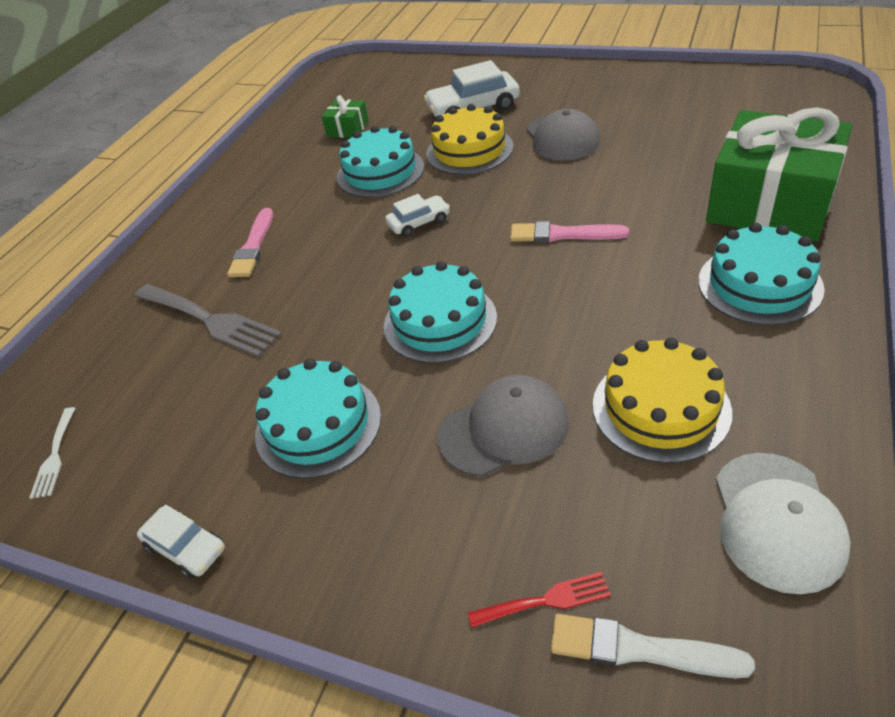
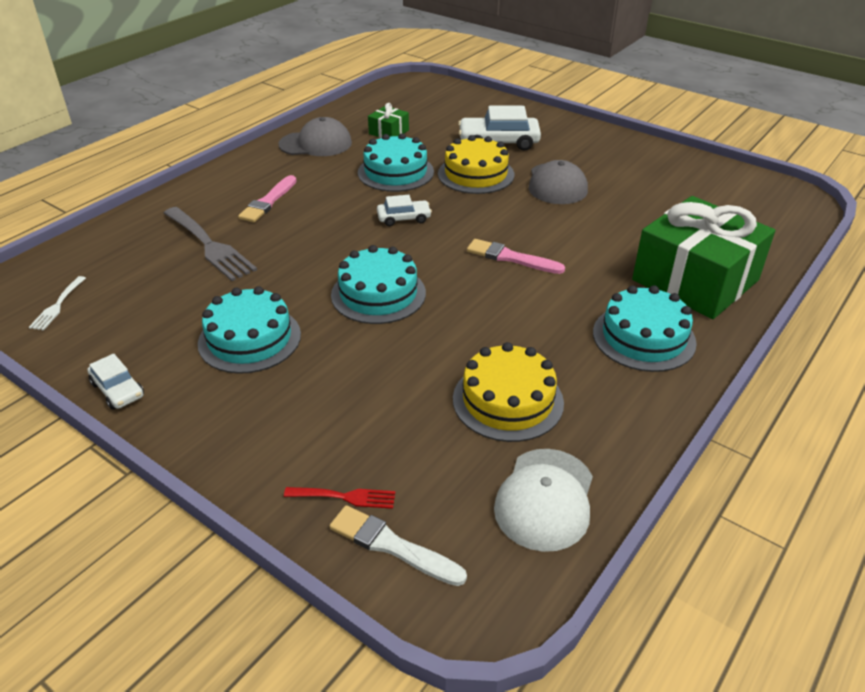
camera: 10 degrees right, 5 degrees down
(504, 429) = (382, 380): grey cap -> grey cap (316, 144)

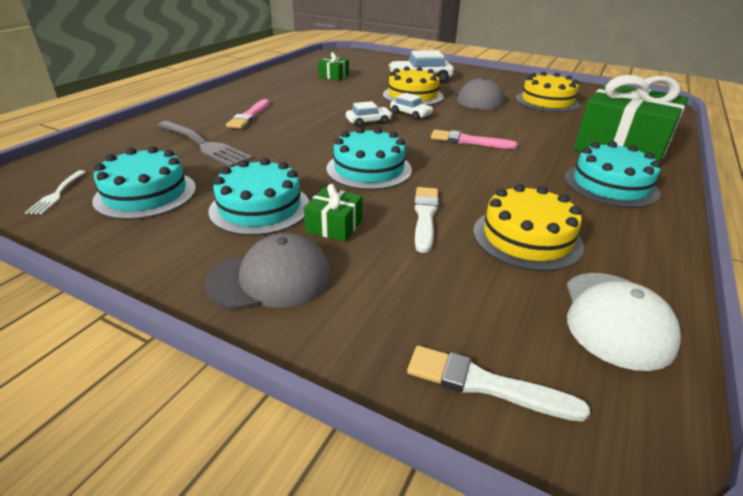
camera: 10 degrees left, 5 degrees down
(118, 390) = (128, 259): white car -> white car (410, 114)
(316, 144) = (278, 83): grey cap -> grey cap (270, 278)
(317, 368) = (334, 226): none -> green gift
(345, 497) = (410, 338): red fork -> none
(395, 172) = (349, 96): turquoise cake -> turquoise cake (146, 194)
(414, 364) = (425, 216): none -> white brush
(647, 193) = (547, 101): none -> yellow cake

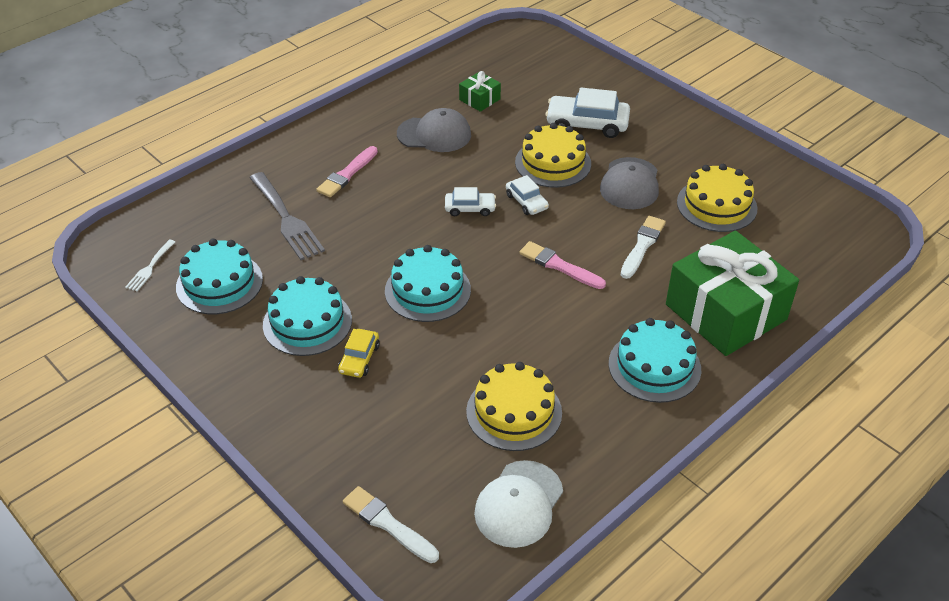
camera: 20 degrees right, 10 degrees up
(270, 278) = (287, 402): grey cap -> grey cap (434, 134)
(334, 226) = (359, 359): green gift -> yellow car
(425, 216) = (442, 366): white brush -> white brush (642, 246)

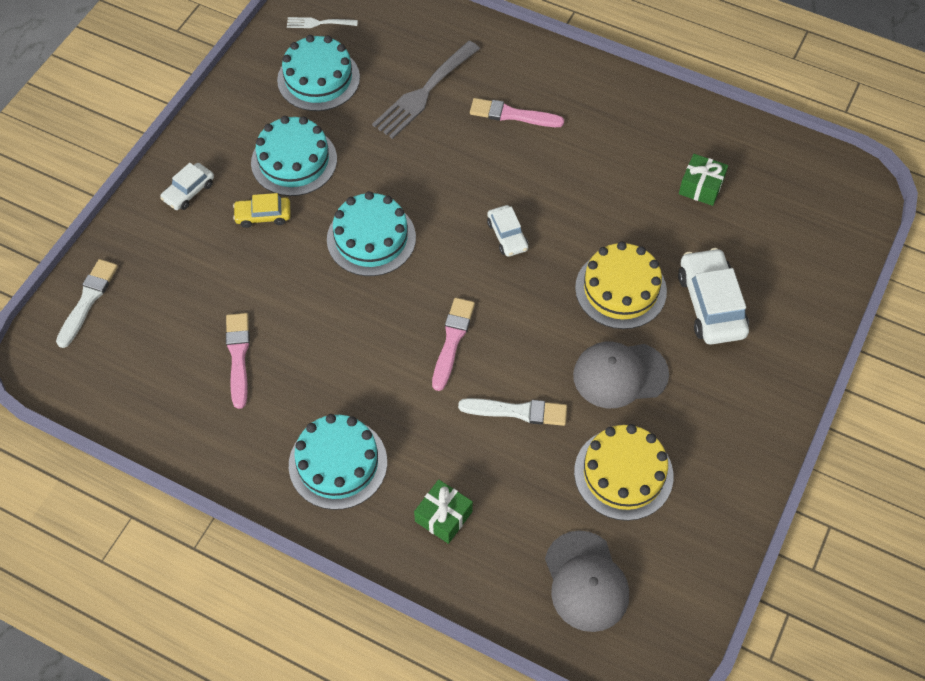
camera: 70 degrees right, 15 degrees up
(434, 134) = (615, 165): grey cap -> grey cap (586, 581)
(514, 412) = (238, 356): yellow cake -> pink brush
(519, 504) = (134, 390): white cap -> none
(526, 202) = (541, 283): white car -> white car (189, 191)
(725, 312) = (443, 516): green gift -> green gift, size x0.42

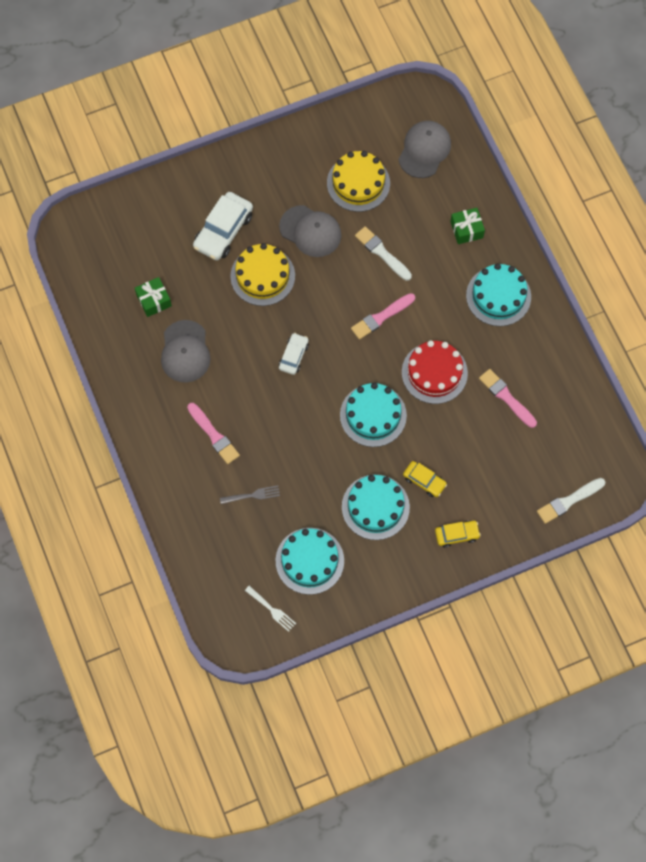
camera: 140 degrees left, 10 degrees up
(189, 191) = (457, 535): white car -> yellow car
(238, 356) = (506, 397): pink brush -> pink brush turned 105 degrees clockwise
(341, 325) = (434, 373): none -> red cake
(424, 93) = (252, 495): grey fork -> grey fork, size x0.51
(618, 164) = (185, 351): none -> grey cap

